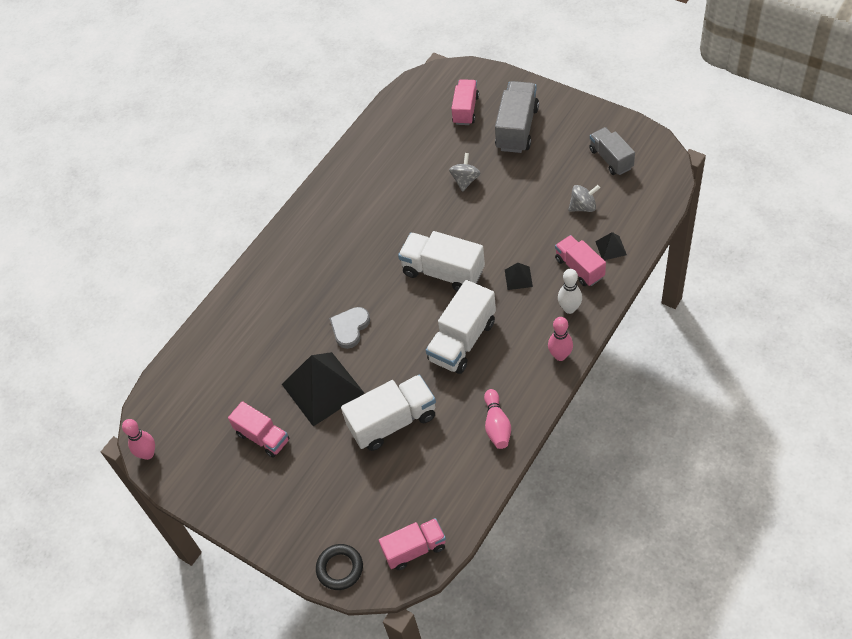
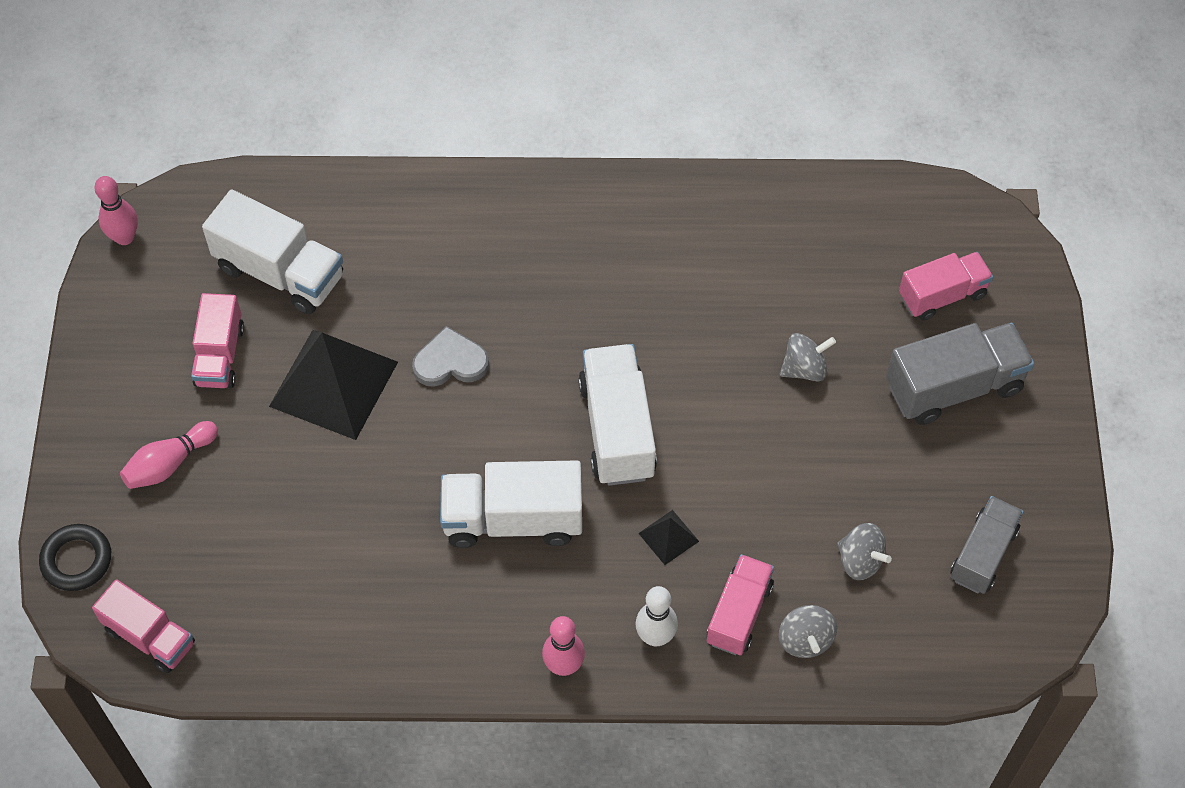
camera: 50 degrees right, 5 degrees up
(393, 422) = (329, 501): white truck -> white truck (280, 272)
(497, 425) = (397, 640): pink bowling pin -> pink bowling pin (169, 463)
(610, 248) = (805, 640): black pyramid -> grey spinning top

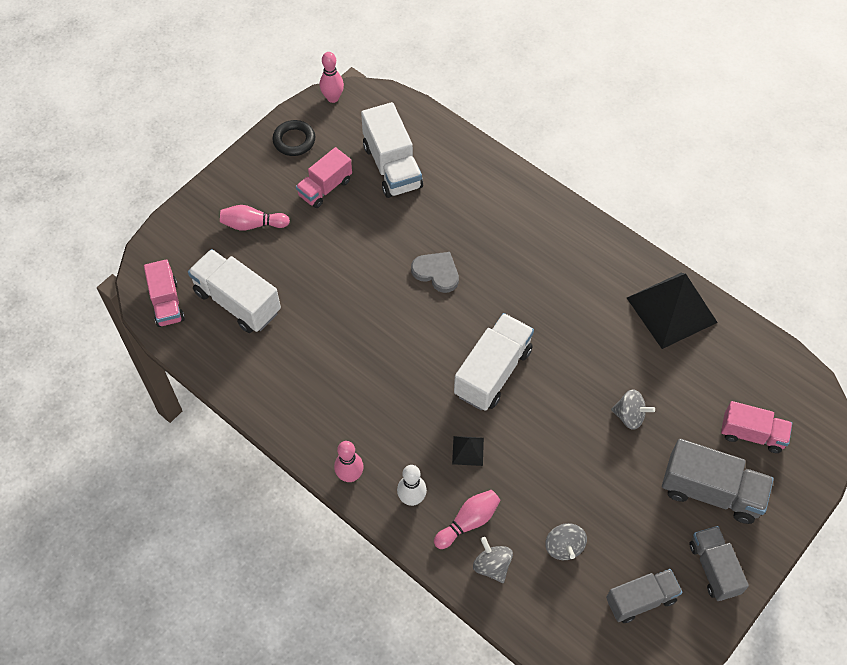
camera: 40 degrees right, 0 degrees up
(77, 560) = (168, 240): black ring -> black ring (294, 140)
(334, 384) = (367, 242): black pyramid -> black pyramid (671, 310)
(513, 519) = (394, 378): white truck -> white truck (237, 302)
(739, 614) = (468, 522): pink truck -> pink bowling pin
(805, 640) = (492, 565): grey spinning top -> grey spinning top turned 120 degrees clockwise
(1024, 465) = (714, 568): none -> grey truck

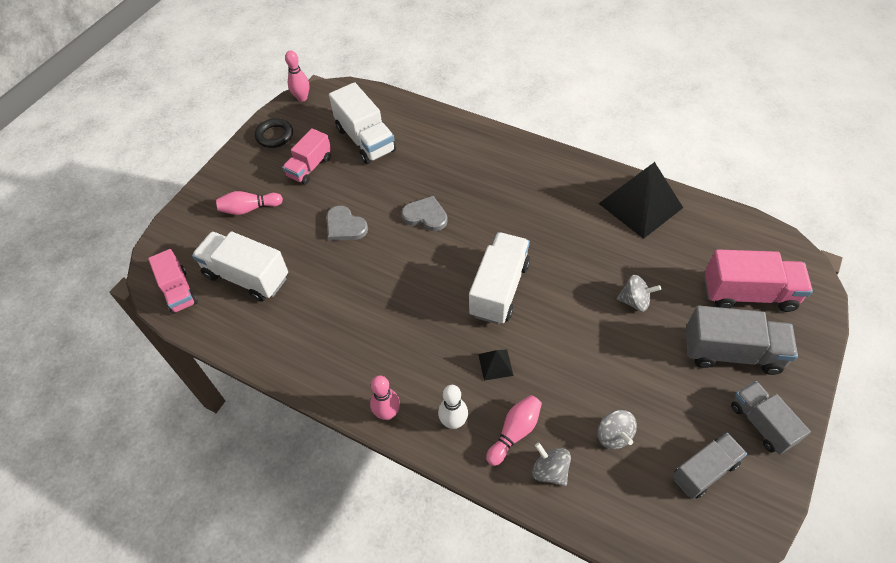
camera: 10 degrees left, 5 degrees down
(349, 266) = (345, 226): none -> grey heart
(752, 434) = (748, 294): pink truck -> pink truck, size x1.51

